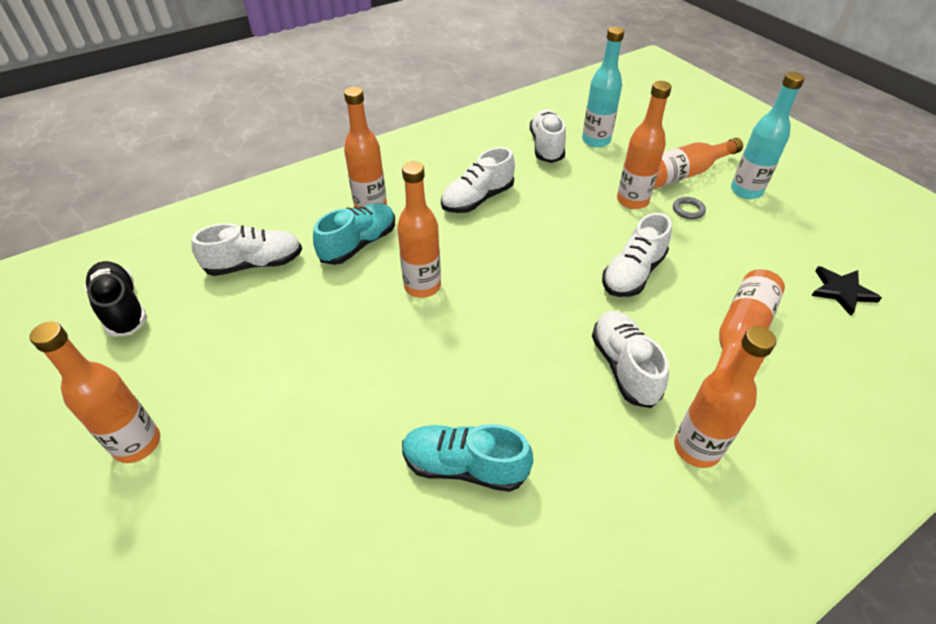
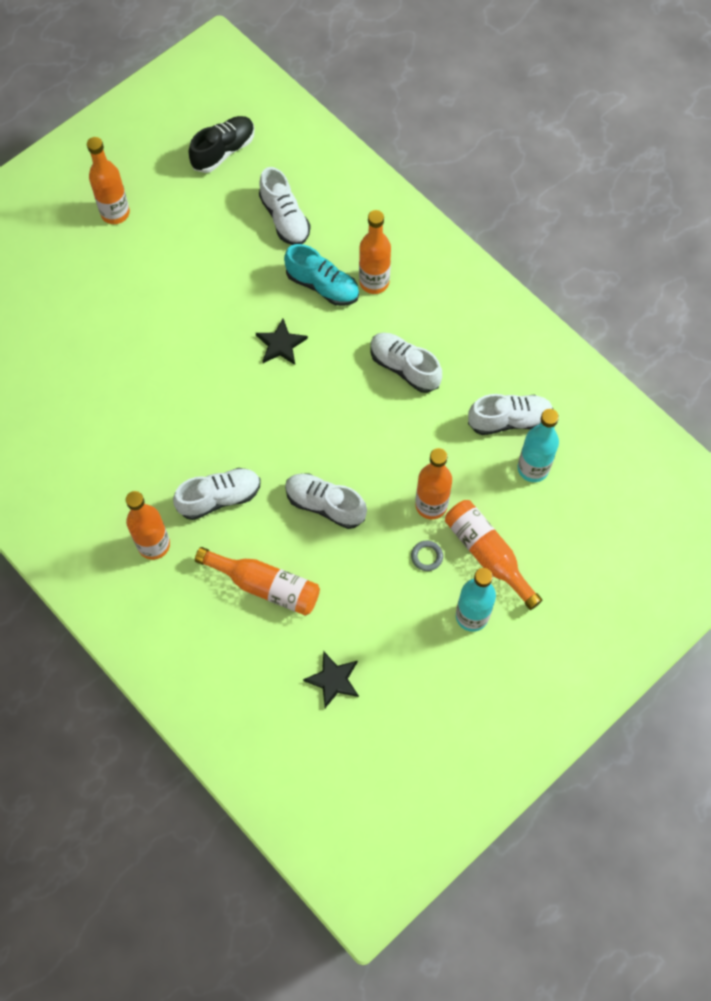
camera: 80 degrees right, 20 degrees up
(422, 286) = (281, 344): orange bottle -> black star
(464, 466) = (122, 401): turquoise shoe -> none

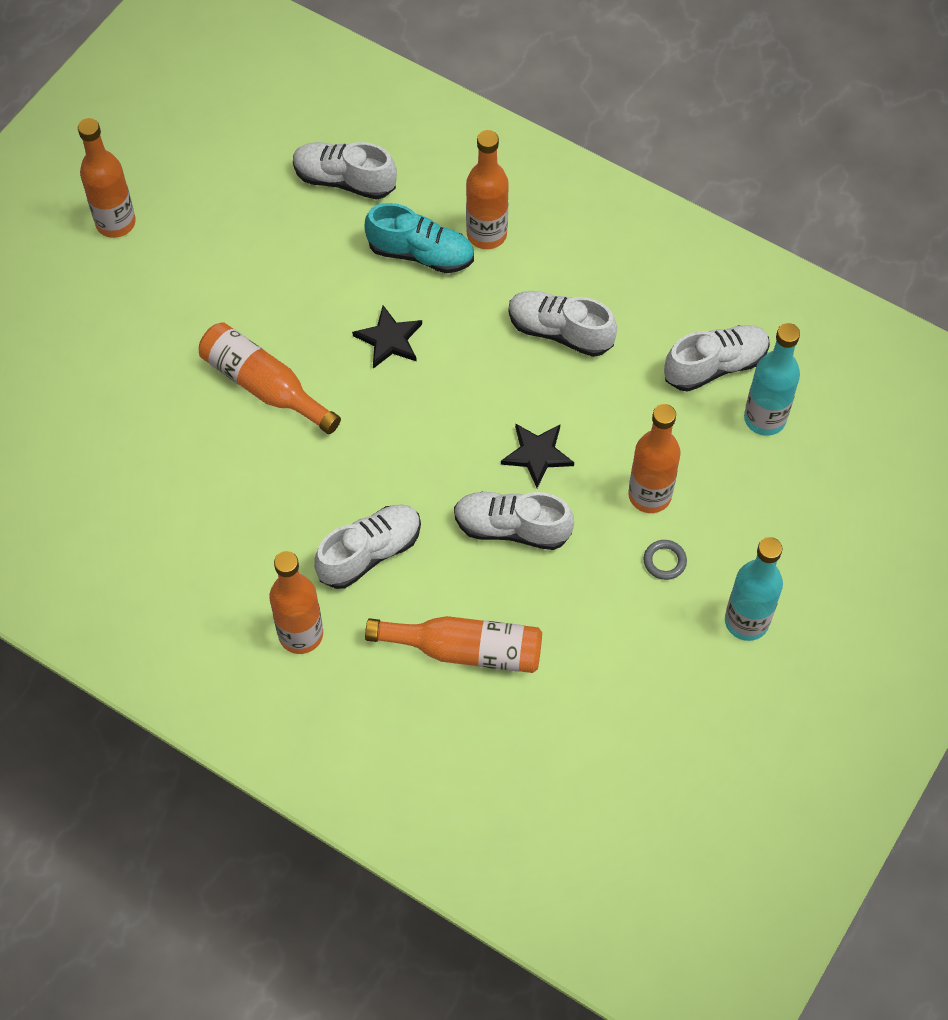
camera: 15 degrees left, 5 degrees down
(223, 151) = (236, 114): black shoe -> none
(285, 218) = (344, 180): white shoe -> white shoe turned 150 degrees clockwise
(333, 680) = (593, 747): black star -> black star (537, 454)
(488, 554) = (742, 539): orange bottle -> orange bottle (264, 386)

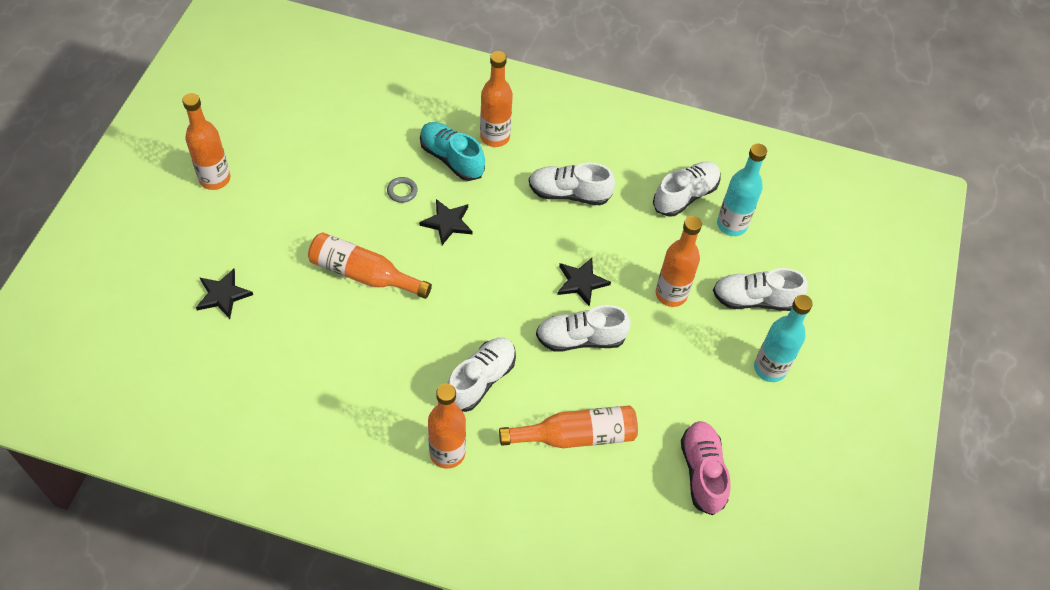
camera: 20 degrees left, 5 degrees down
(86, 376) = (223, 295): none -> black star
(344, 180) = (380, 118): white shoe -> white shoe (754, 299)
(421, 254) = (451, 159): turquoise shoe -> turquoise shoe turned 135 degrees counterclockwise
(610, 733) = (702, 472): none -> pink shoe
(664, 561) = (697, 338): grey ring -> grey ring (402, 191)

